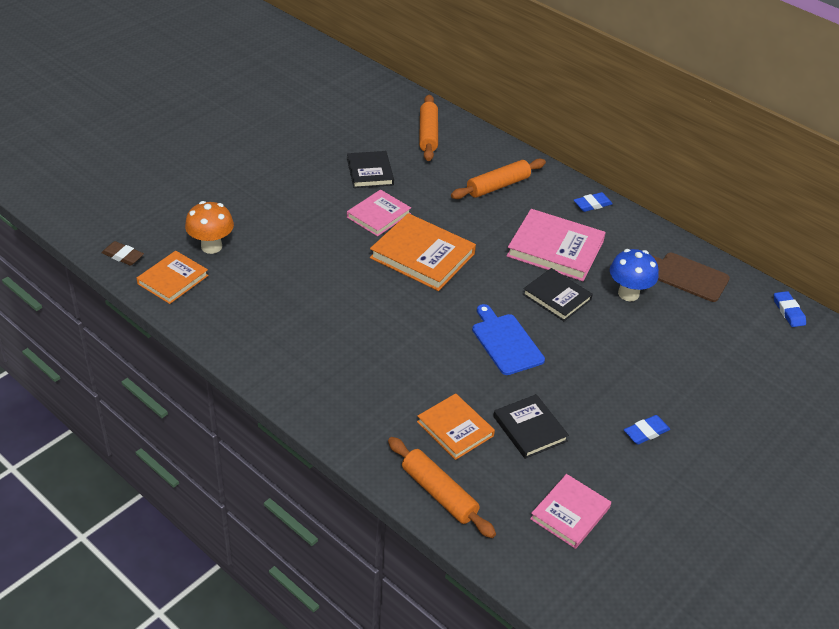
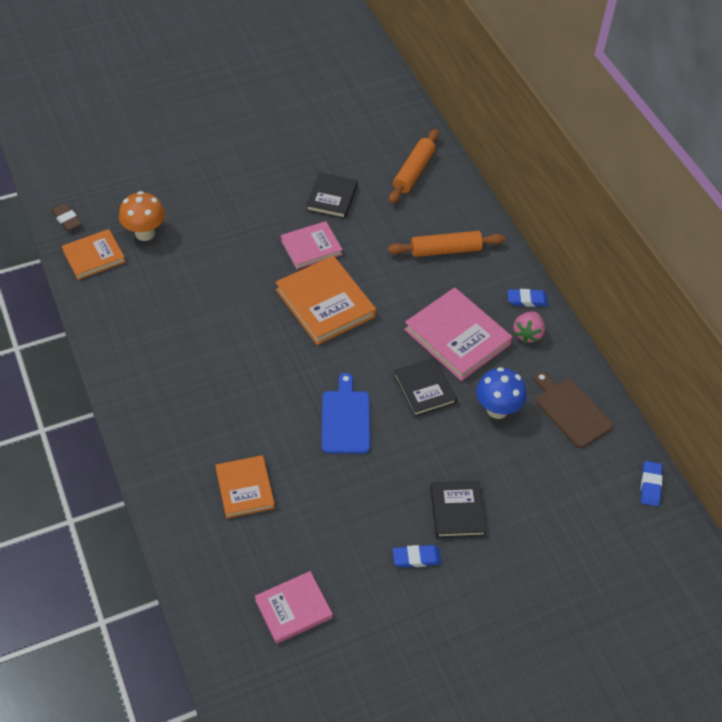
camera: 25 degrees right, 10 degrees up
(439, 493) = (192, 544): orange rolling pin -> none
(530, 429) = (311, 513): black book -> black book (457, 511)
(611, 229) = (527, 334): none -> pink strawberry

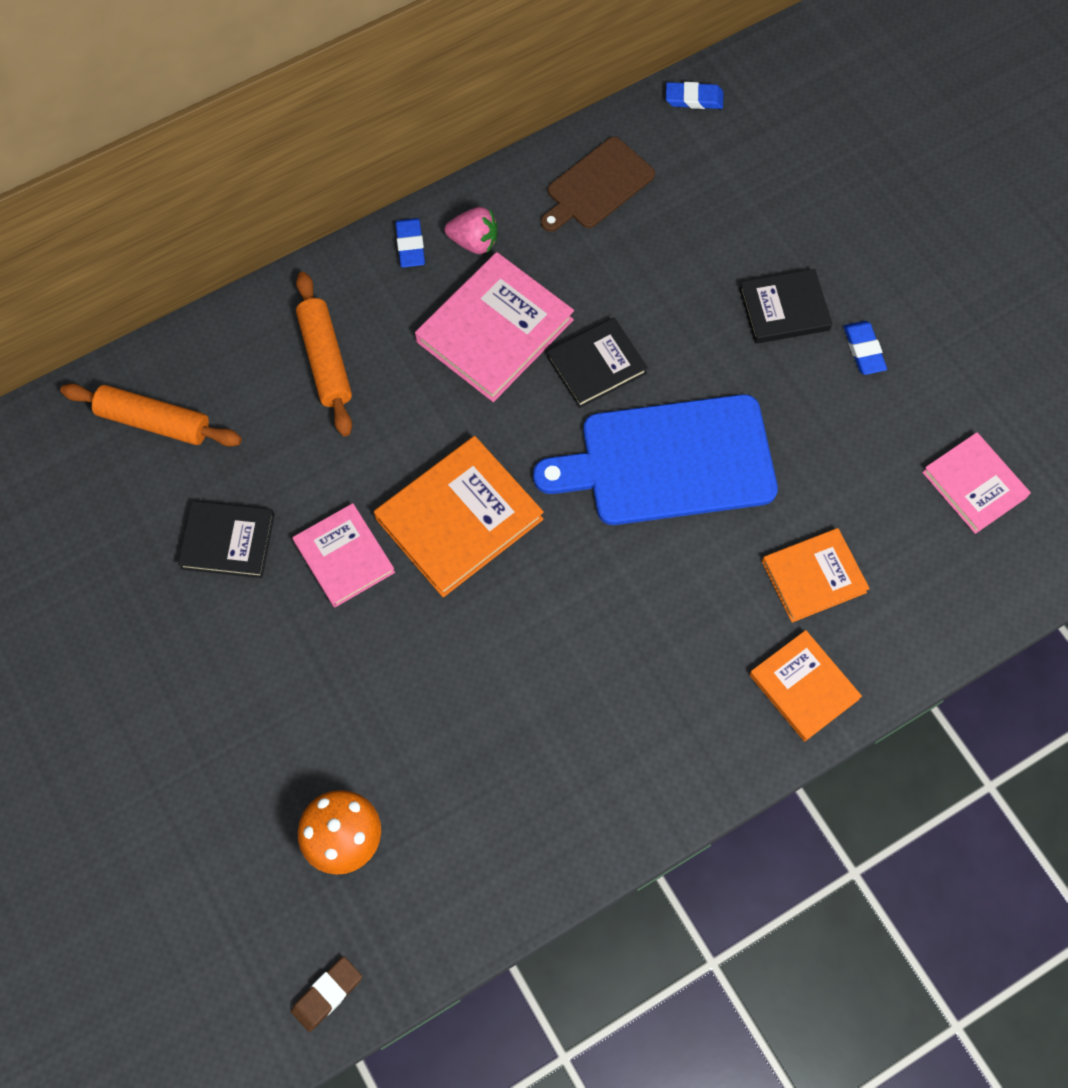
camera: 95 degrees left, 15 degrees up
(94, 256) = (411, 916): orange book -> orange book (803, 687)
(345, 419) = (669, 461): blue cutting board -> blue cutting board, size x1.72
(497, 409) = (613, 272): blue mushroom -> none

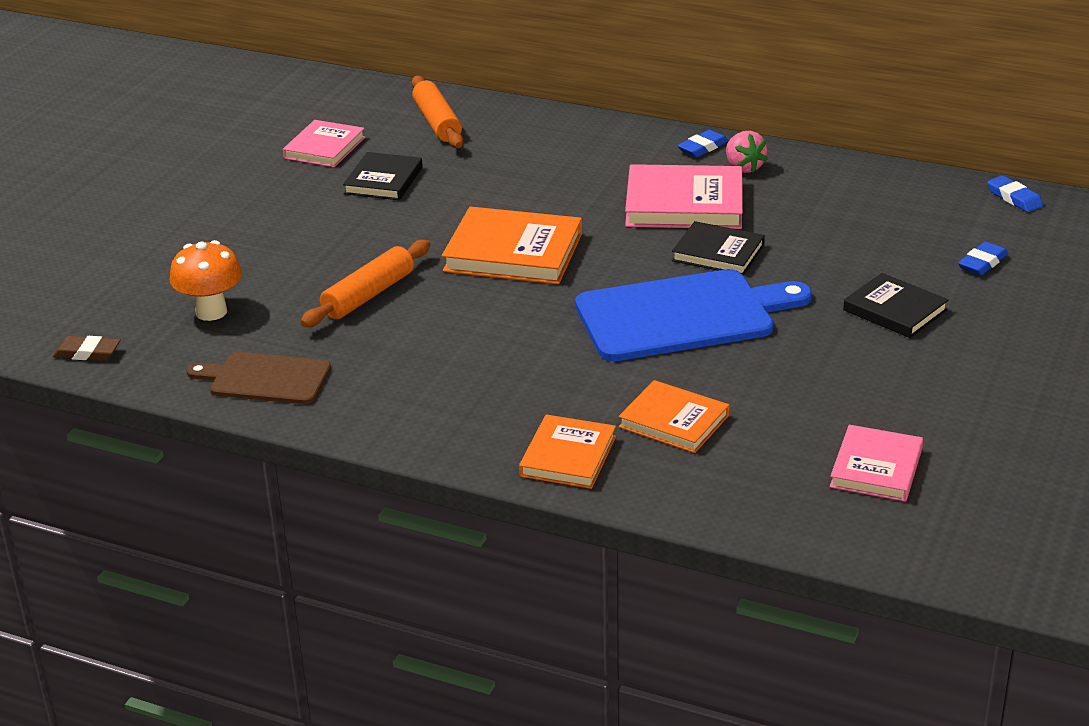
camera: 55 degrees right, 35 degrees down
(228, 541) = (383, 180): black book -> black book turned 45 degrees clockwise
(325, 359) = (567, 156): orange rolling pin -> orange rolling pin (368, 295)
(344, 557) = (426, 224): pink book -> pink book (324, 148)
(597, 186) = (869, 192): brown cutting board -> brown cutting board (265, 379)
(669, 461) = (682, 315): blue cutting board -> blue cutting board turned 120 degrees clockwise
(863, 350) = (918, 361): blue eraser -> blue eraser (982, 262)

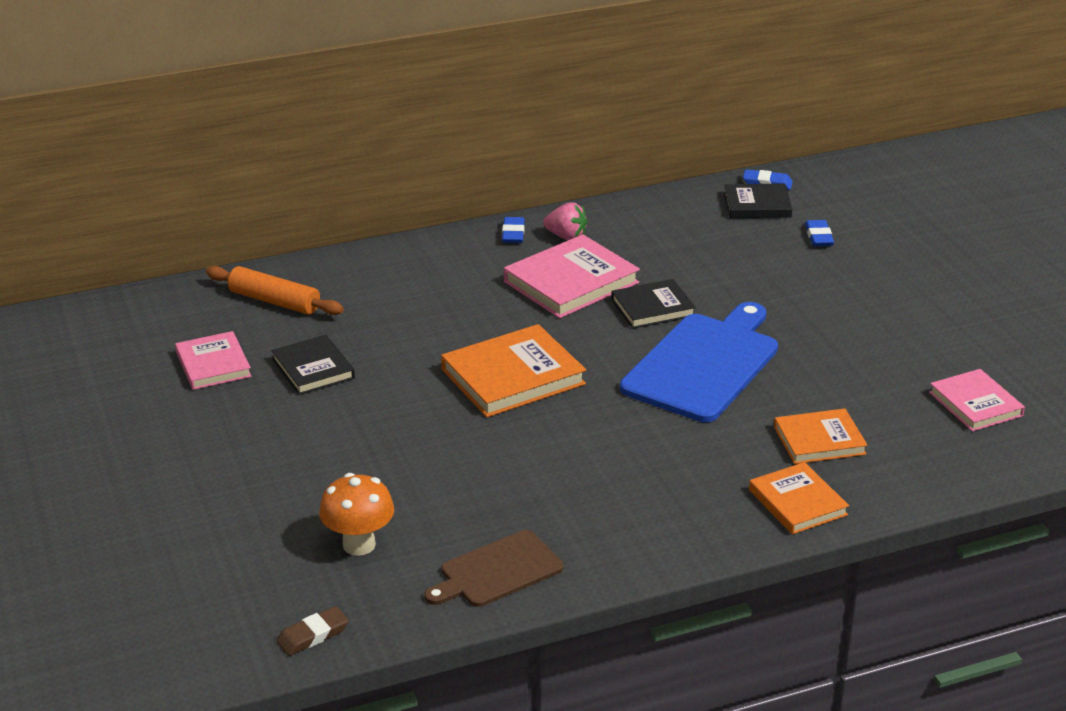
camera: 45 degrees left, 0 degrees up
(368, 295) = (462, 464): orange rolling pin -> none
(895, 310) = (821, 294): black book -> black book (757, 205)

